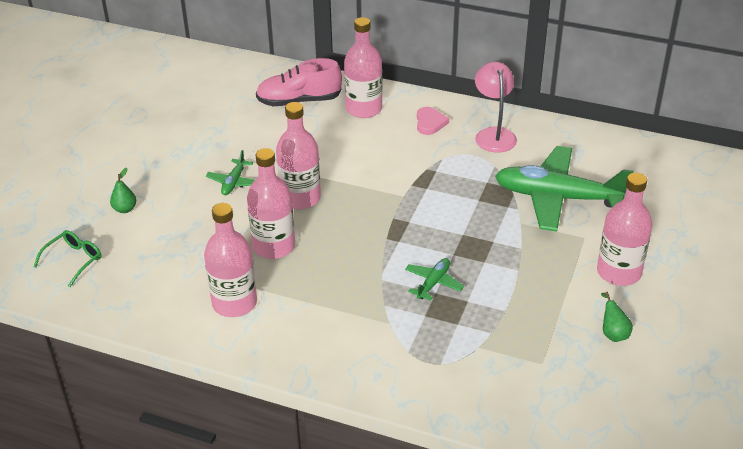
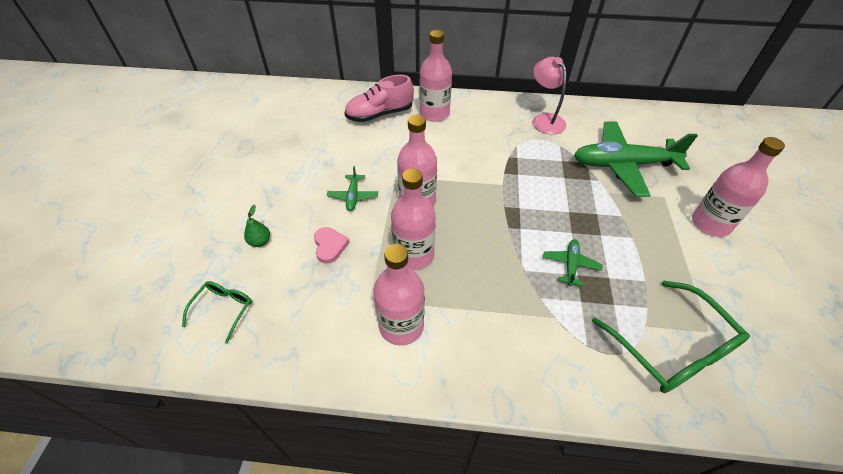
camera: 15 degrees left, 10 degrees up
(430, 123) = (491, 117): pink heart -> pink heart (330, 246)
(492, 368) = (671, 347): none -> green glasses
(613, 333) = (745, 285): green pear -> none

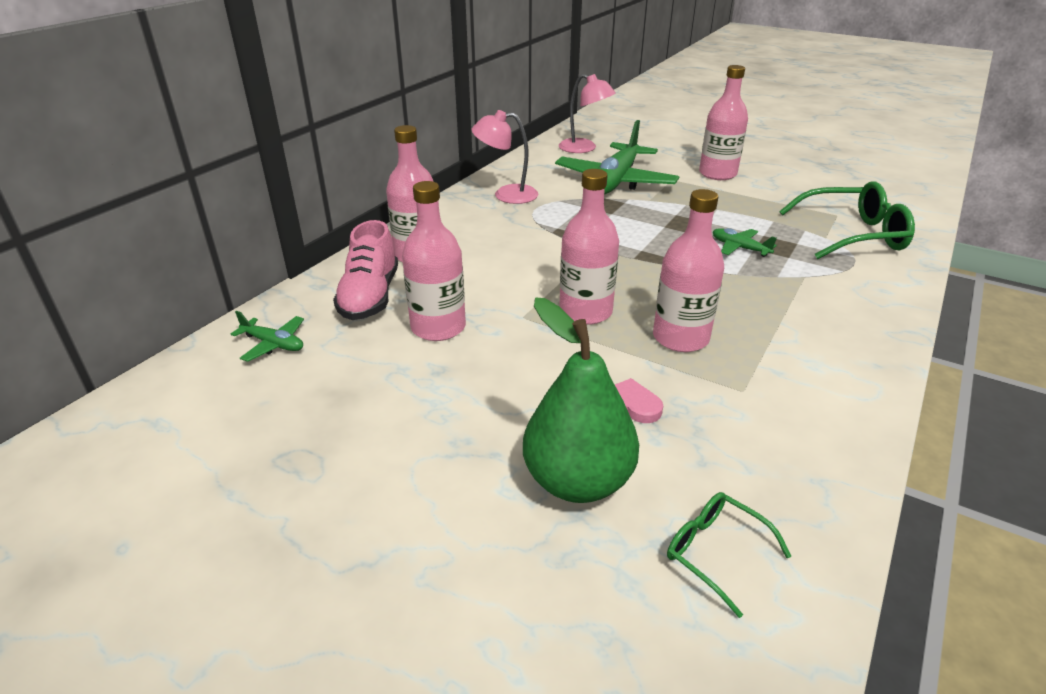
camera: 65 degrees left, 15 degrees down
(260, 242) = (578, 481): green pear -> green pear, size x2.47
(353, 196) = (537, 362): green plane -> green plane (273, 344)
(401, 326) = (794, 375): pink bottle -> pink bottle (438, 327)
(669, 131) = (584, 148): none -> pink lamp

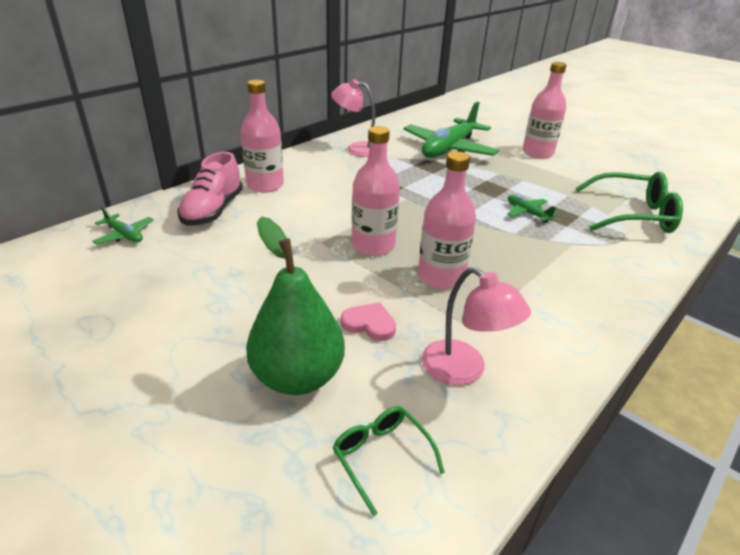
camera: 10 degrees right, 0 degrees up
(438, 327) = (251, 241): pink bottle -> none
(584, 148) = (436, 121): pink lamp -> pink lamp (464, 370)

